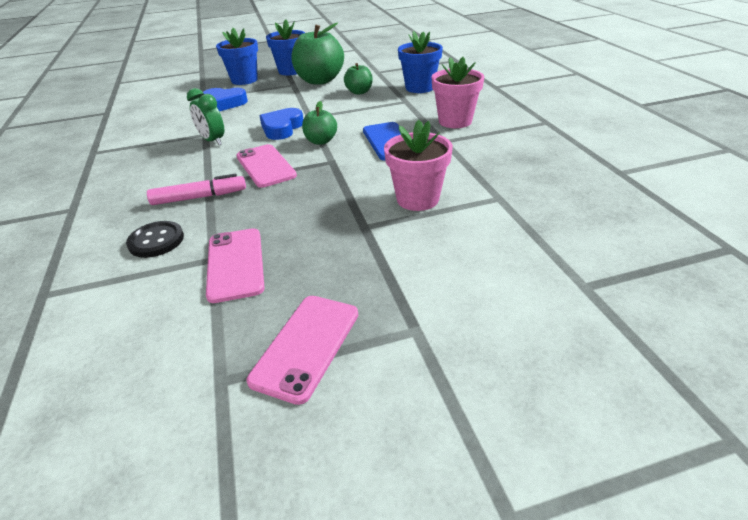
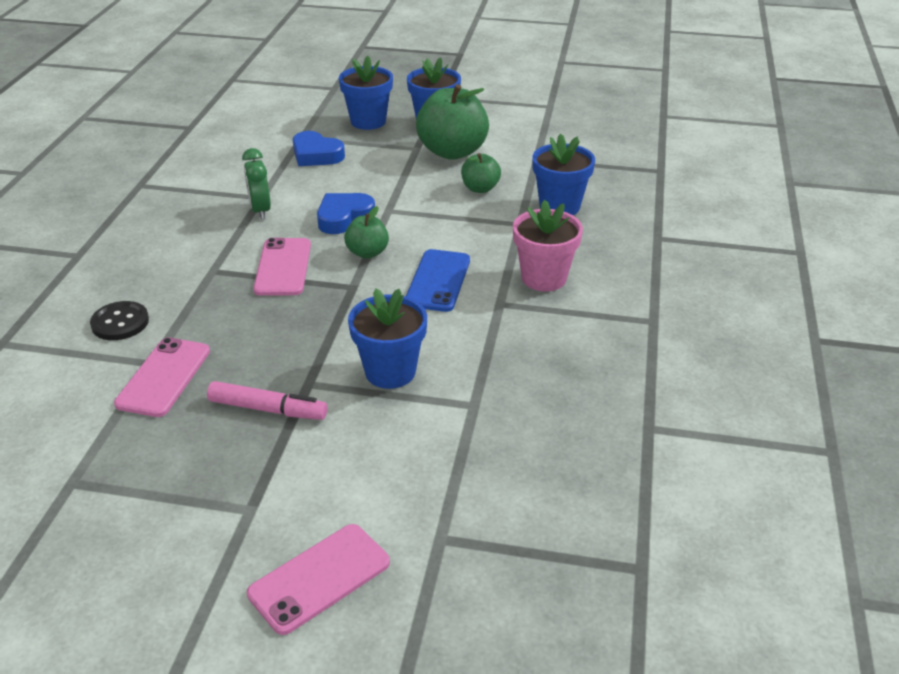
camera: 25 degrees right, 0 degrees up
(199, 197) = (192, 285): pink marker -> pink marker (268, 409)
(306, 346) = (154, 482): pink phone -> pink phone (319, 578)
(417, 199) = (390, 372): pink flower pot -> blue flower pot

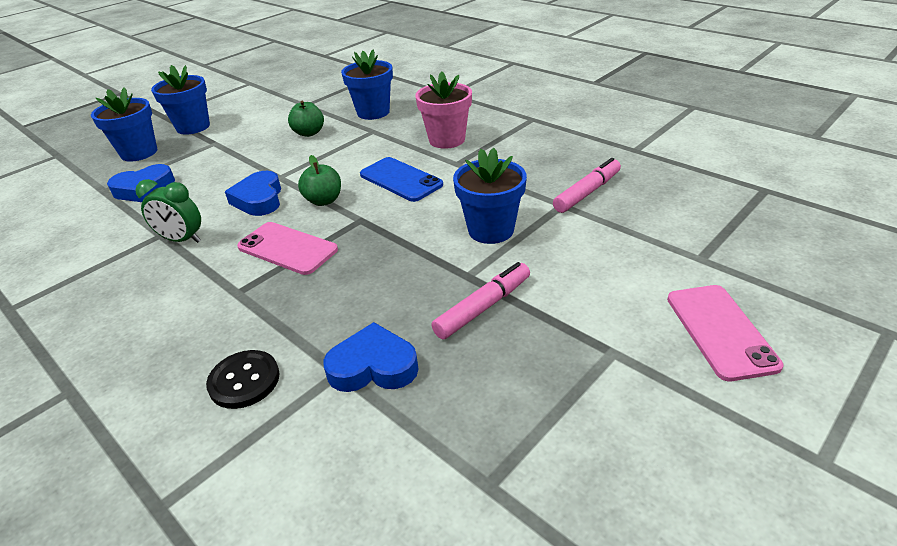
camera: 55 degrees left, 0 degrees up
(164, 377) = (373, 366): pink phone -> blue heart
(452, 152) = (245, 130): green apple -> none
(513, 416) = (587, 192): none -> pink marker

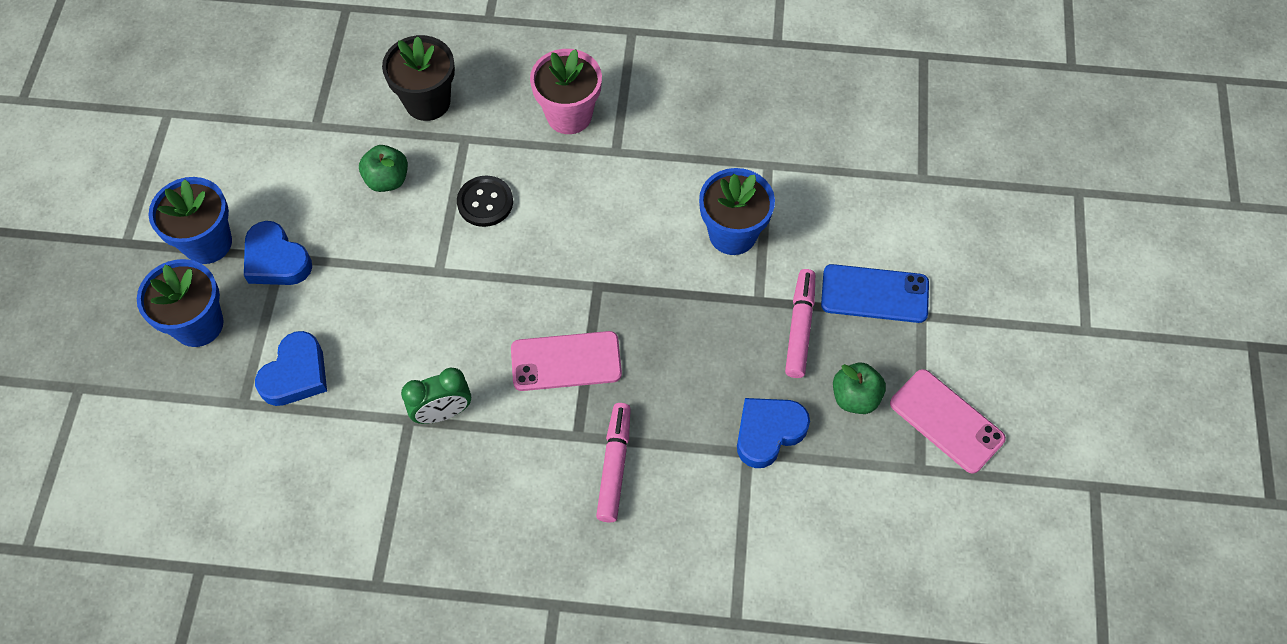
camera: 40 degrees left, 25 degrees up
(244, 381) = (685, 505): black button -> black button (485, 202)
(259, 199) = (457, 315): blue heart -> blue heart (276, 260)
(324, 201) = (531, 280): green apple -> green apple (855, 397)
(373, 112) = (427, 102): blue flower pot -> black flower pot
(401, 180) = (581, 207): blue phone -> blue phone (874, 294)
(587, 192) = (778, 135): pink marker -> pink marker (614, 465)
(720, 331) = (978, 252): pink phone -> pink phone (946, 421)

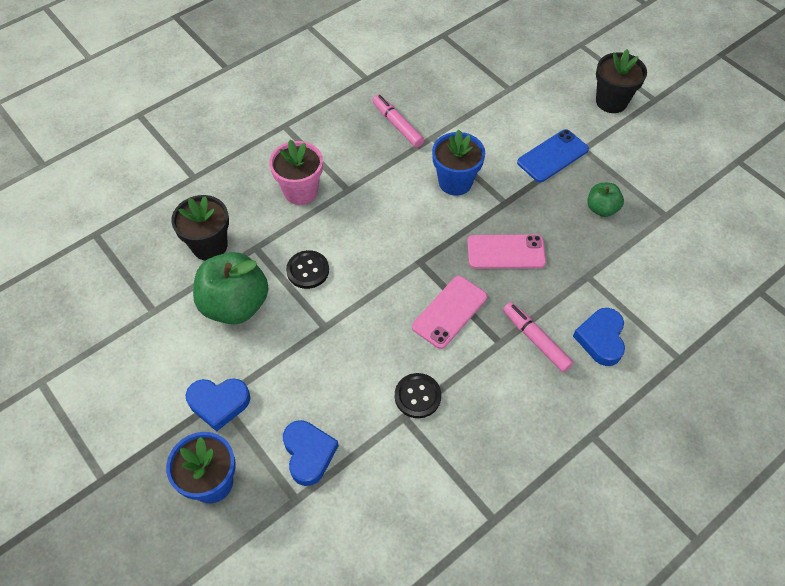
camera: 45 degrees left, 5 degrees down
(207, 243) = (161, 432): blue flower pot -> none
(387, 180) = (235, 304): green apple -> green apple, size x1.91
(443, 413) = (417, 396): green clock -> black button
(768, 432) = (585, 258): blue heart -> blue heart (601, 339)
(800, 327) = (539, 199): pink marker -> pink marker (397, 125)
(946, 421) = (650, 185): pink phone -> pink phone (506, 252)
(1026, 289) = (611, 101): none -> black flower pot

